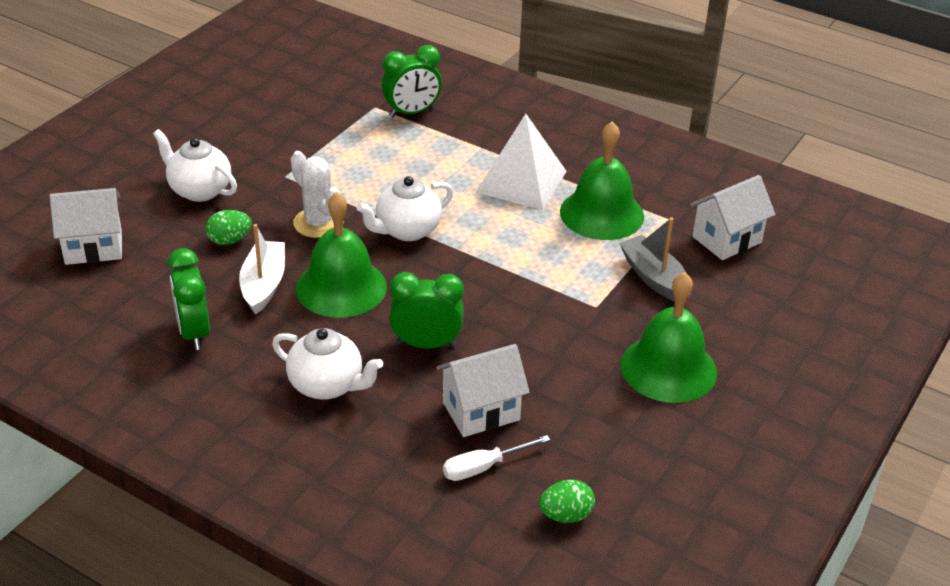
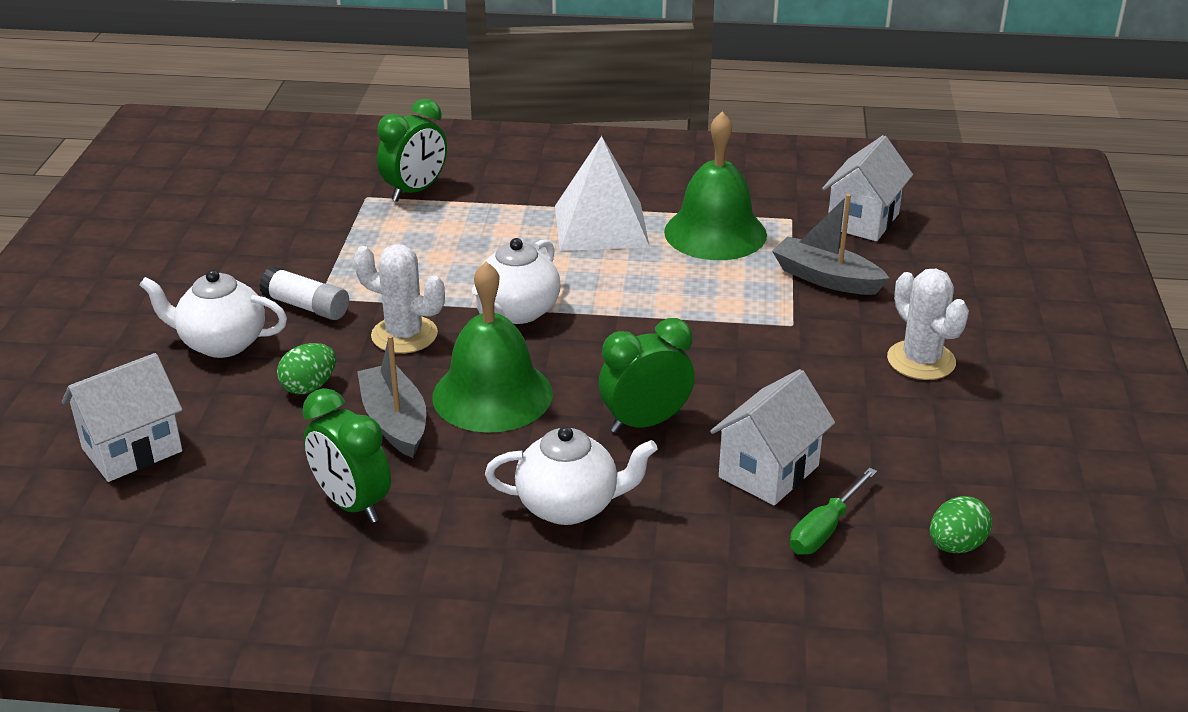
camera: 25 degrees left, 5 degrees down
(263, 285) = (395, 422): white boat -> grey boat
(271, 180) = (306, 306): none -> white glue stick
(483, 467) = (825, 529): white screwdriver -> green screwdriver
(668, 368) = (921, 360): green bell -> white cactus

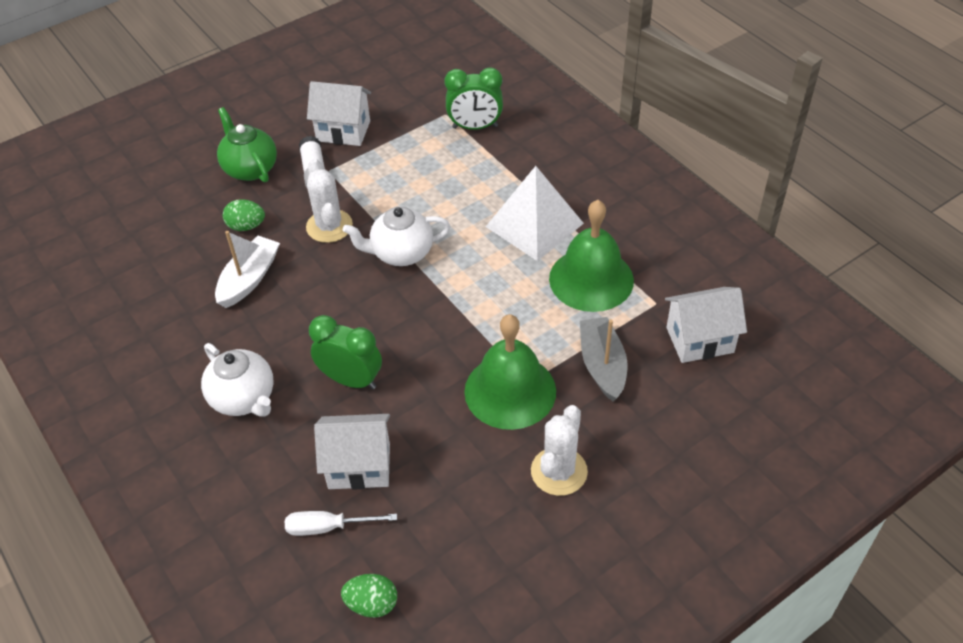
camera: 50 degrees right, 15 degrees up
(132, 450) = (136, 206): white house -> white house (343, 131)
(221, 343) = (250, 168): white teapot -> green teapot
(352, 504) = (167, 313): green clock -> none
(395, 422) = (249, 279): grey boat -> white boat
(492, 395) = (311, 299): green bell -> green bell (510, 391)
(825, 529) = (328, 527): green screwdriver -> white screwdriver

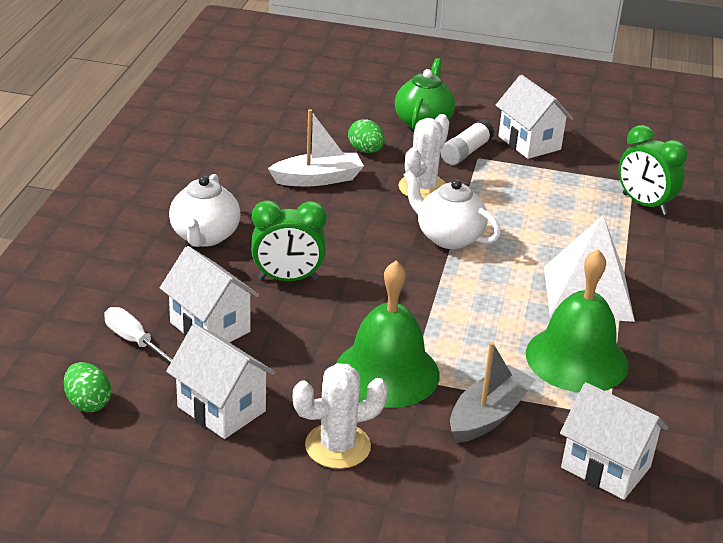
camera: 45 degrees right, 15 degrees down
(351, 380) = (287, 279): green clock -> green clock turned 105 degrees clockwise
(458, 518) = (221, 409): none -> white house

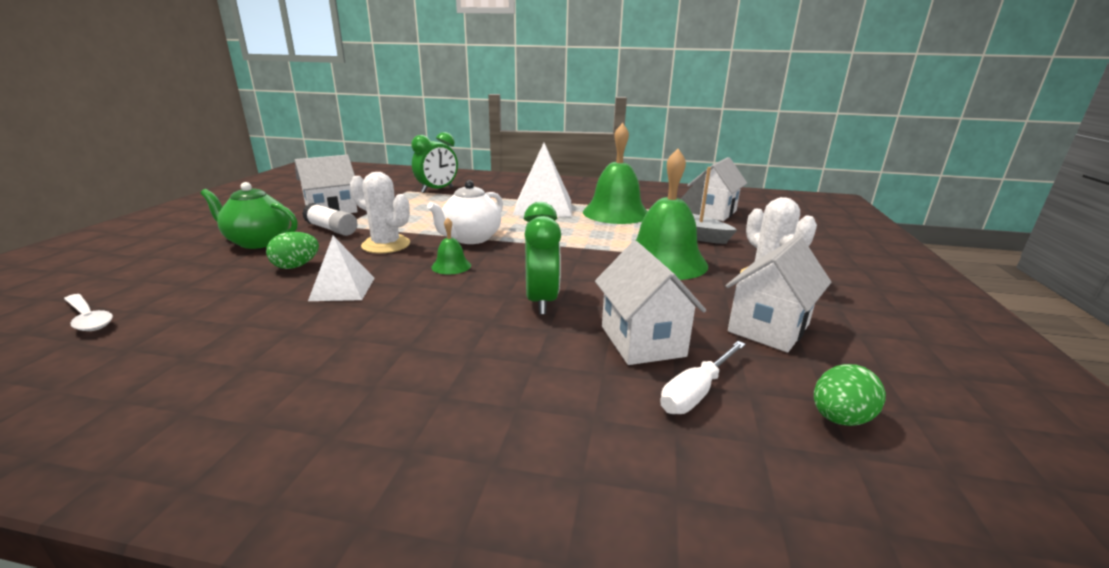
camera: 90 degrees left, 10 degrees down
(205, 236) = (452, 355): white teapot -> none
(210, 327) = (642, 341): white house -> white house turned 60 degrees counterclockwise
(275, 96) = (88, 318): none -> white spoon
(318, 179) = (342, 289): white boat -> white pyramid
(368, 228) = (451, 266): none -> green bell

